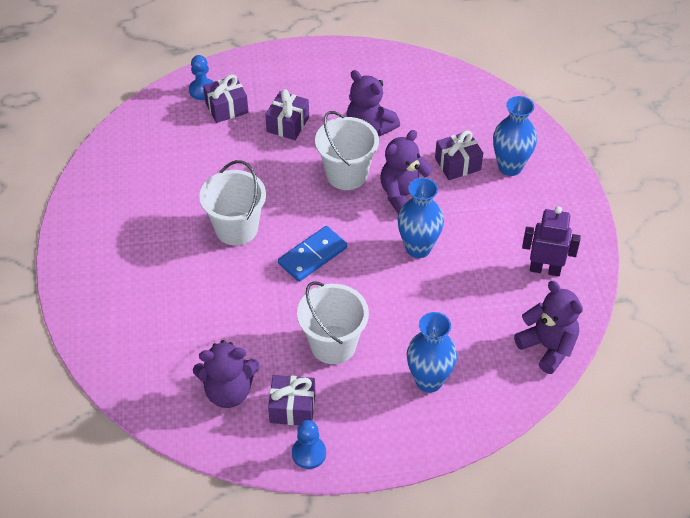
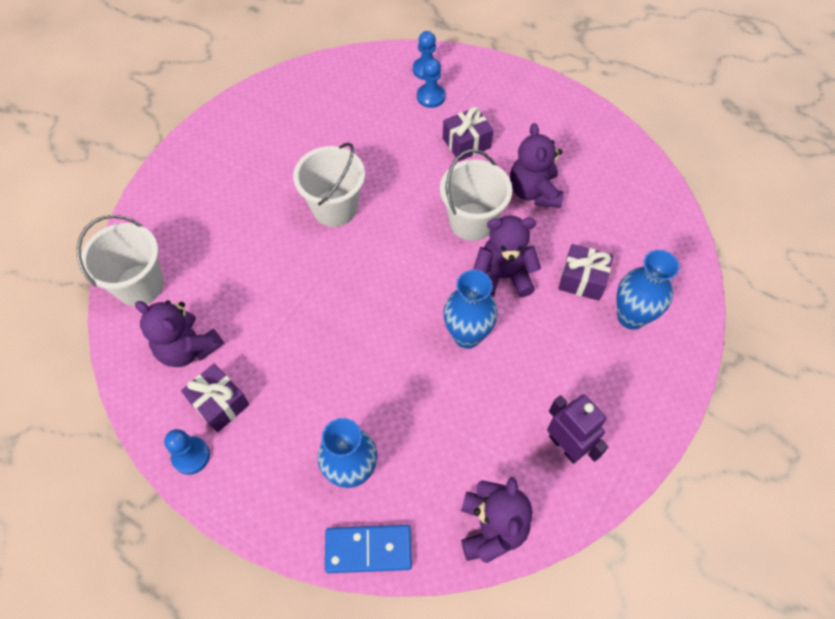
camera: 40 degrees right, 10 degrees up
(226, 108) = (431, 97): purple gift -> blue pawn
(312, 255) = (370, 276): blue domino -> blue domino (368, 549)
(333, 344) = (307, 371): white bucket -> white bucket (140, 285)

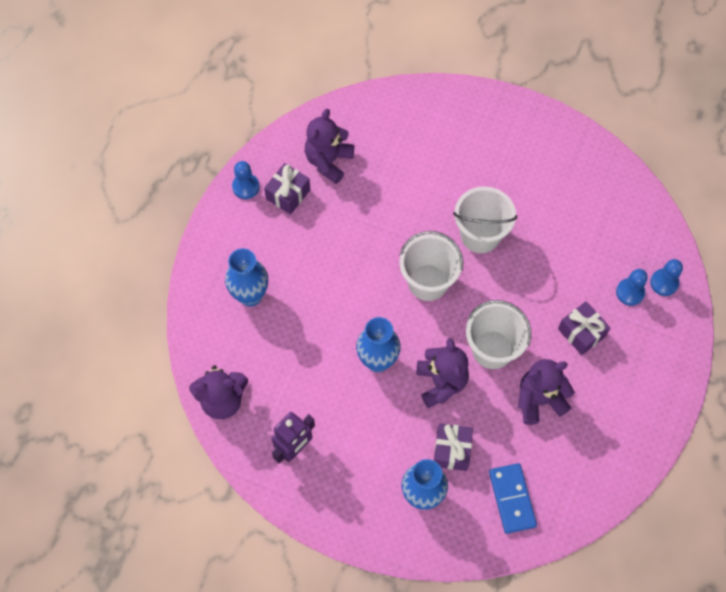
camera: 80 degrees right, 5 degrees up
(140, 285) = (375, 113): white bucket -> white bucket (428, 282)
(368, 549) = (196, 317): blue domino -> blue domino (512, 499)

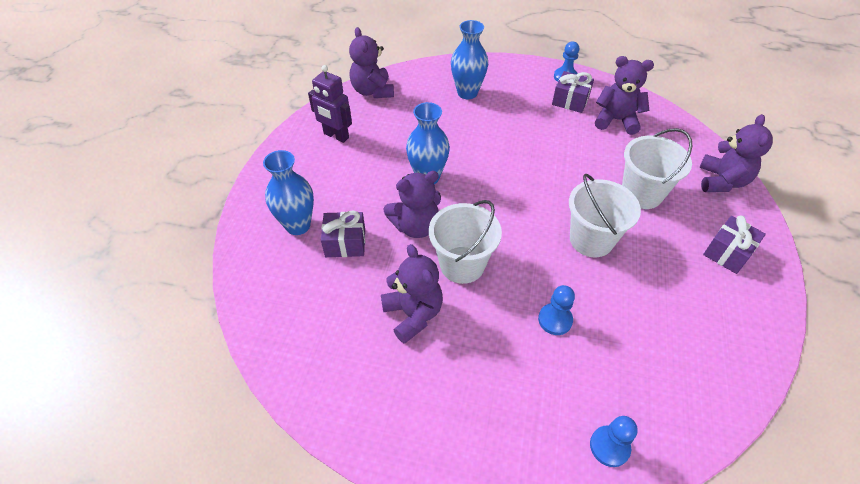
camera: 80 degrees right, 15 degrees down
(428, 282) = (521, 203): white bucket -> white bucket (641, 193)
(429, 104) = (722, 181): none -> purple teddy bear
(512, 499) = (297, 300): blue domino -> none
(581, 332) = (506, 350): purple gift -> purple gift (727, 253)
(630, 292) = (579, 402): blue pawn -> blue pawn (555, 320)

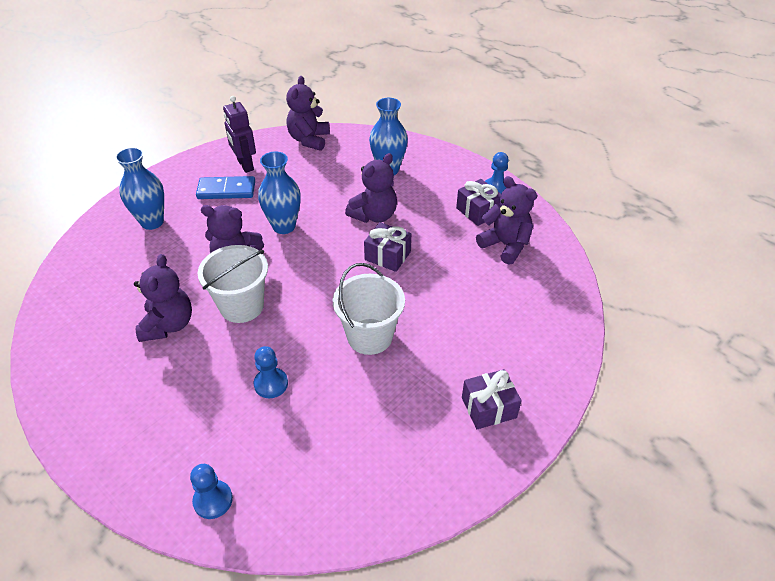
camera: 30 degrees right, 5 degrees down
(341, 166) = (226, 190): none -> blue domino
(345, 243) = (172, 250): purple gift -> purple gift (387, 256)
(641, 193) = (459, 319): white bucket -> none
(722, 181) = (555, 343): purple teddy bear -> purple teddy bear (374, 215)

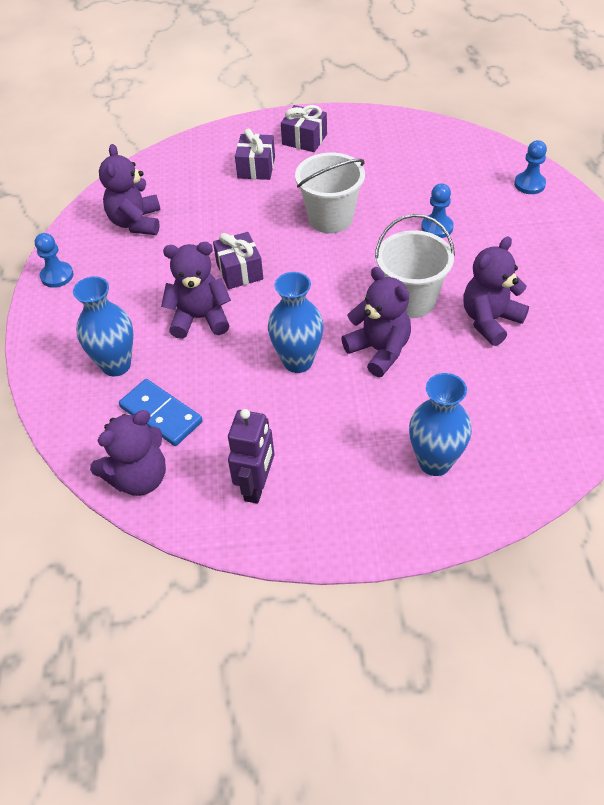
camera: 135 degrees left, 5 degrees up
(226, 190) = (314, 456): blue domino -> blue domino (161, 415)
(478, 211) = (108, 264): purple gift -> purple gift (256, 167)

